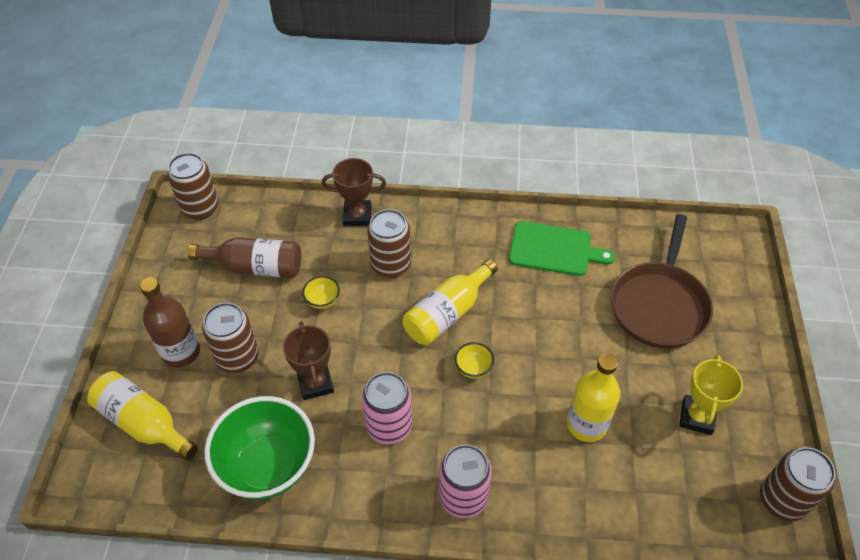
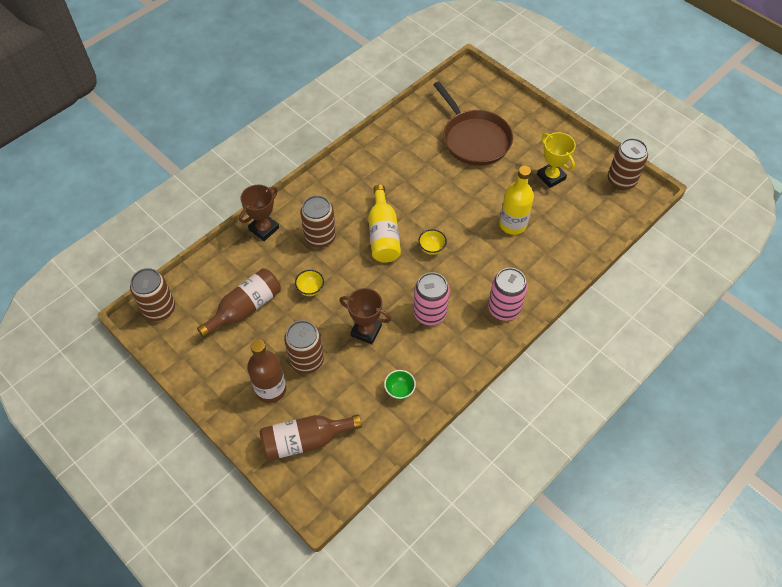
camera: 50 degrees left, 5 degrees up
(144, 423) = (305, 440): yellow bottle -> brown bottle
(268, 466) = (399, 390): green bowl -> green bowl, size x0.40
(554, 249) = (392, 155): green cutting board -> none

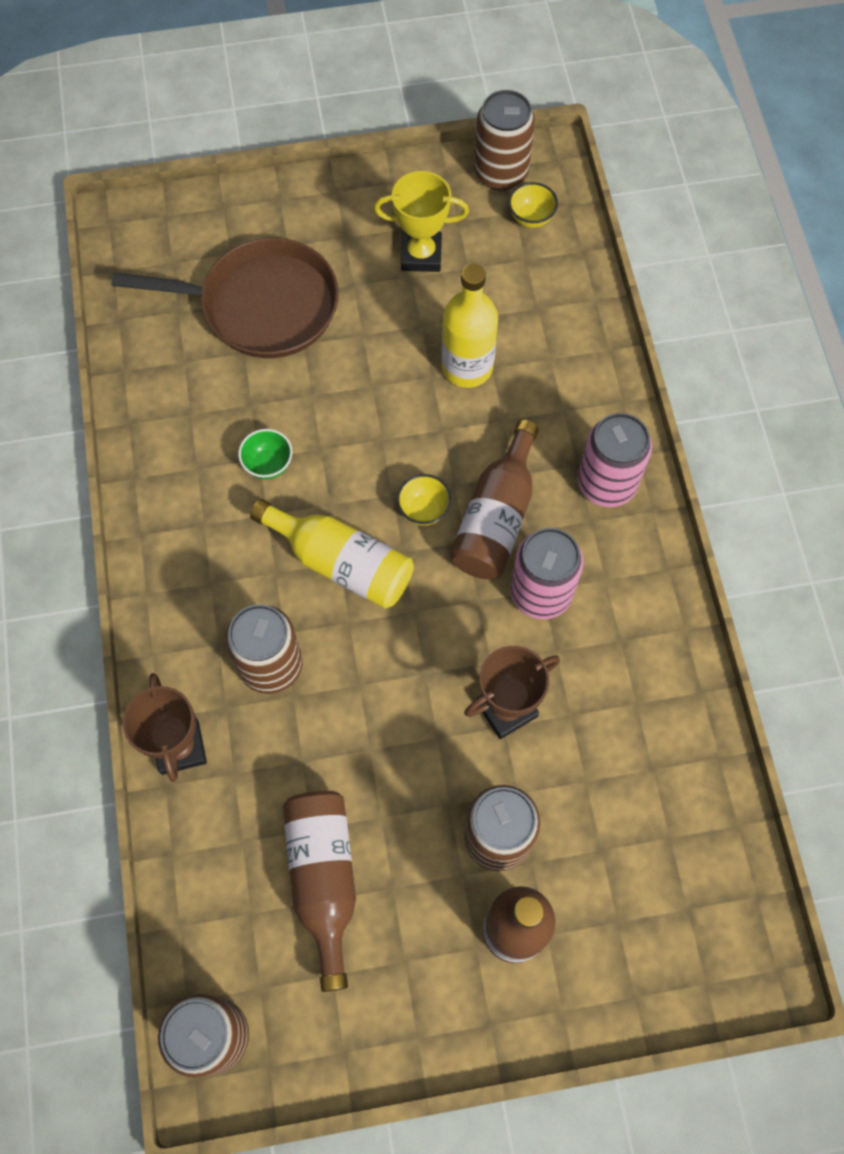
camera: 55 degrees left, 10 degrees up
(305, 440) = (643, 932): brown bottle -> brown bottle (496, 518)
(310, 289) = (364, 746): yellow bowl -> yellow bowl (531, 218)
(399, 390) = (647, 728): green bowl -> green bowl (268, 464)

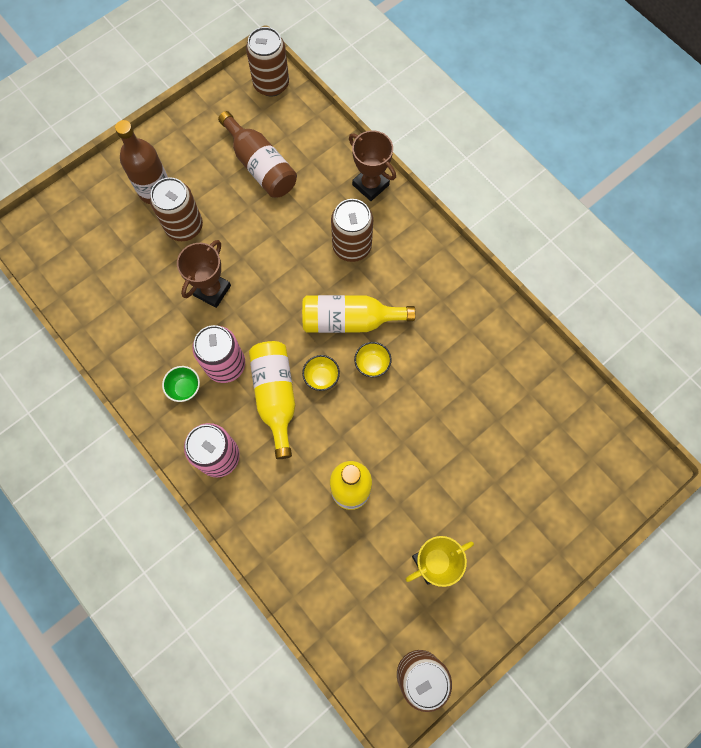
camera: 150 degrees right, 5 degrees up
(262, 306) = (509, 459): brown pan -> none
(268, 464) = (430, 355): green bowl -> green bowl (185, 388)
(496, 518) = (275, 396): brown bottle -> yellow bottle
(531, 218) = (374, 643): yellow bowl -> yellow bowl (372, 364)

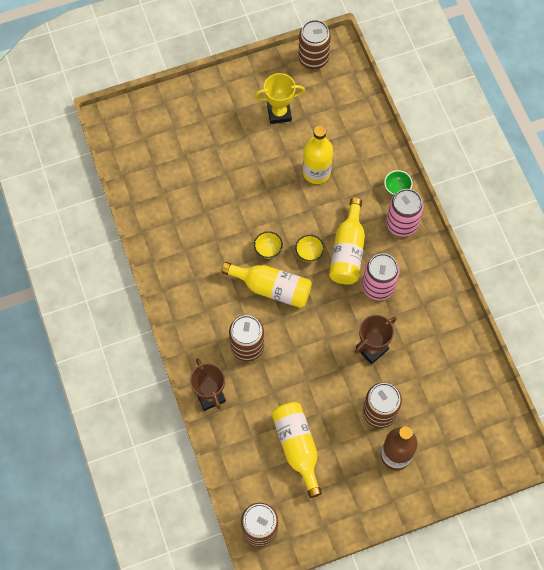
camera: 160 degrees left, 5 degrees down
(185, 388) = (413, 279): green bowl -> green bowl (397, 189)
(260, 166) = (297, 447): brown bottle -> yellow bottle

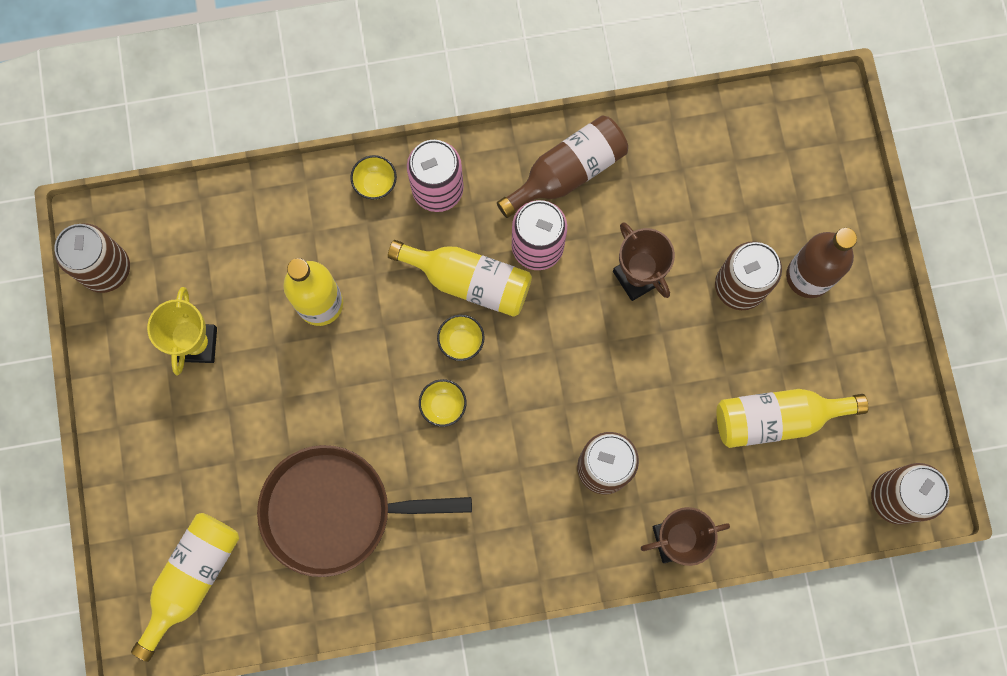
camera: 80 degrees left, 10 degrees up
(195, 202) = (334, 511): none -> brown pan
(272, 288) = (511, 411): yellow bottle -> yellow bottle (192, 578)
(397, 189) = (375, 184): green bowl -> yellow bowl
(430, 297) = (567, 172): none -> brown bottle

